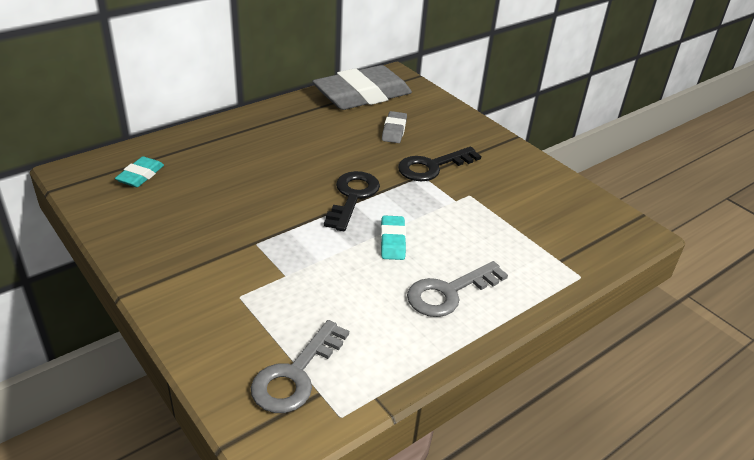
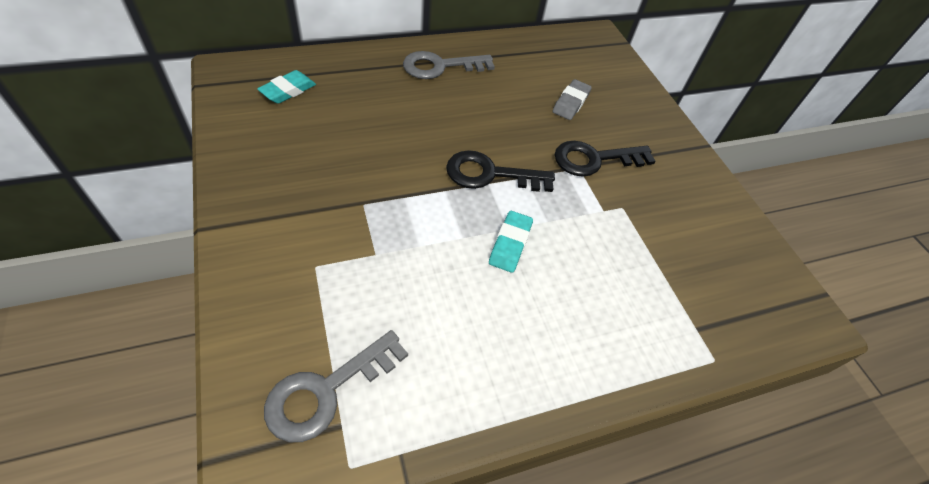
camera: 15 degrees right, 15 degrees up
(352, 197) = (490, 174): black key -> black key turned 120 degrees counterclockwise
(362, 95) = (554, 52): grey eraser -> none
(449, 292) = (546, 334): grey key -> grey key (440, 66)

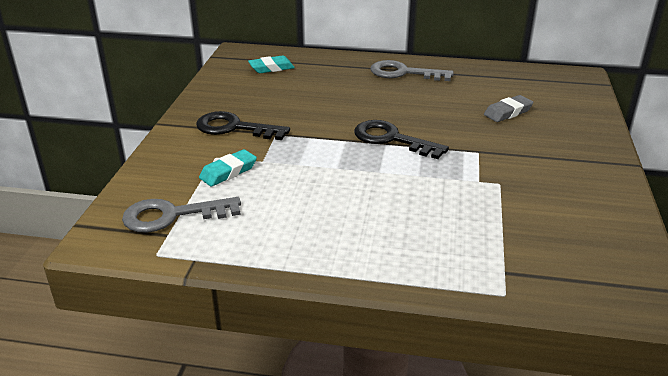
camera: 35 degrees right, 20 degrees down
(510, 244) = (373, 180): turquoise eraser -> turquoise eraser (228, 172)
(594, 159) = (499, 150): black key -> black key (234, 128)

